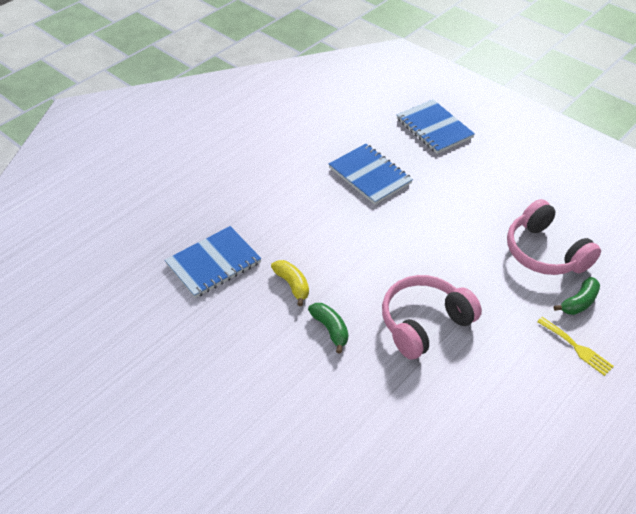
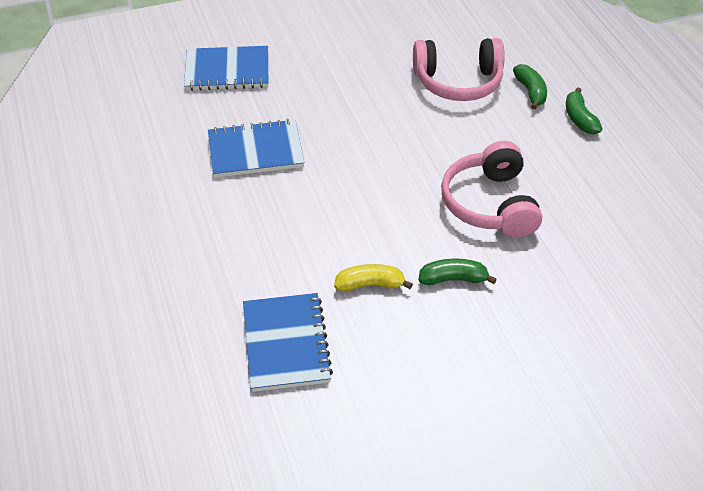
camera: 60 degrees left, 0 degrees up
(577, 348) = (579, 119): yellow fork -> green banana

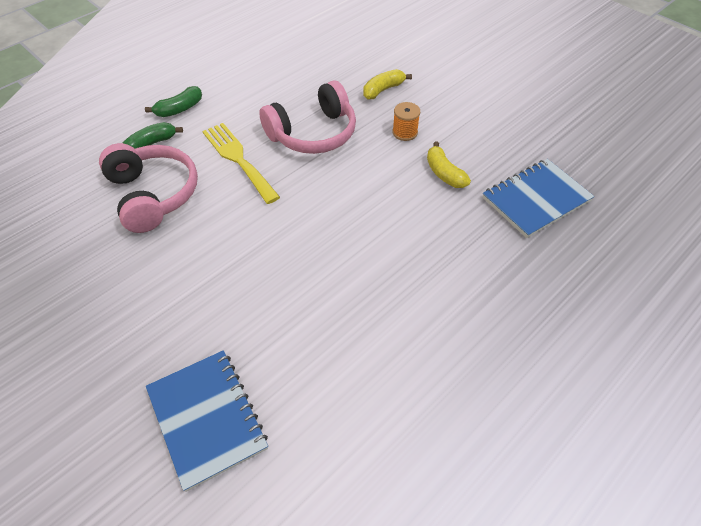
camera: 115 degrees left, 5 degrees up
(255, 151) = (338, 318): blue notebook -> none
(453, 279) = (405, 132): green banana -> orange spool
(478, 141) = (238, 159): none -> yellow fork
(543, 290) = (383, 90): none -> yellow banana

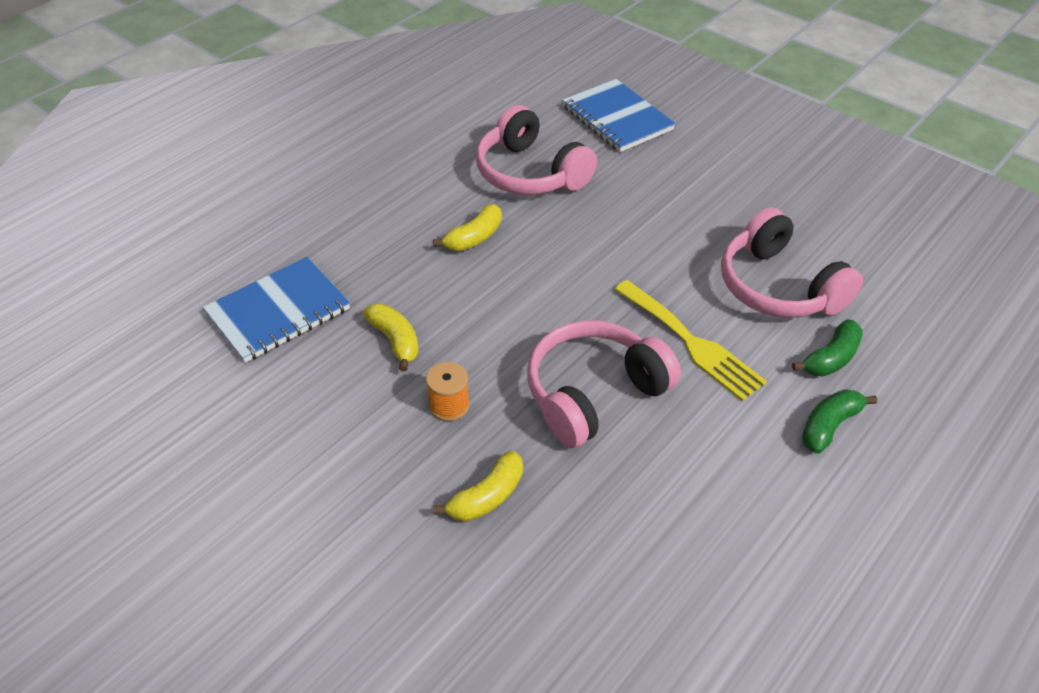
camera: 175 degrees right, 5 degrees down
(326, 332) = (530, 173): none -> pink headphones
(386, 256) = (474, 237): none -> yellow banana

